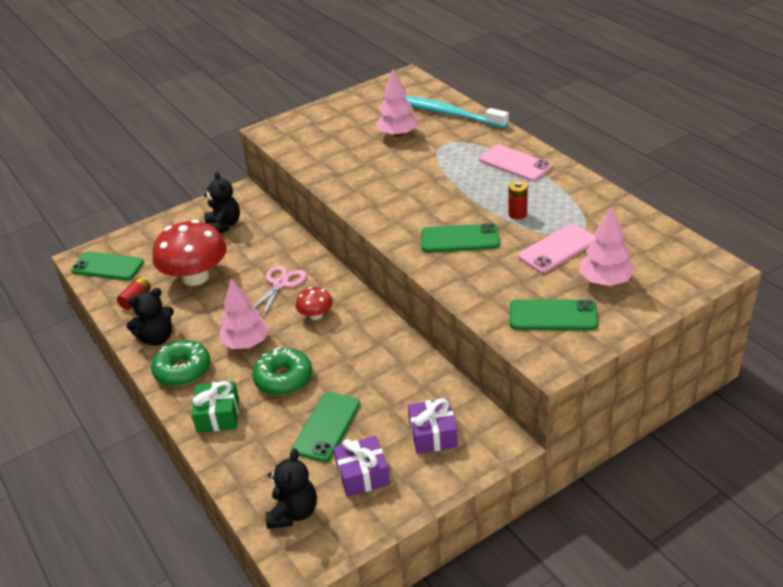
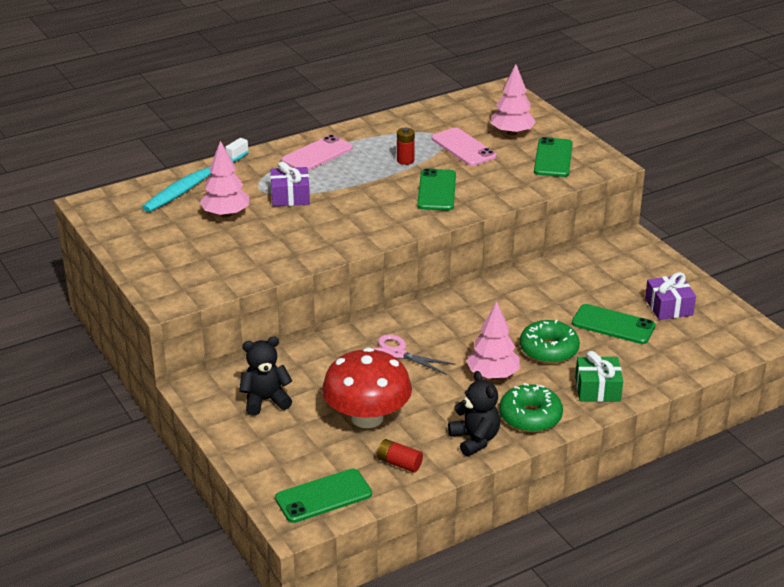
camera: 90 degrees left, 5 degrees down
(108, 266) = (323, 496): green phone -> green phone turned 45 degrees clockwise
(293, 512) = (712, 342): black teddy bear -> none
(316, 315) = (455, 330): red mushroom -> none
(433, 434) = (622, 271): purple gift -> purple gift (290, 196)

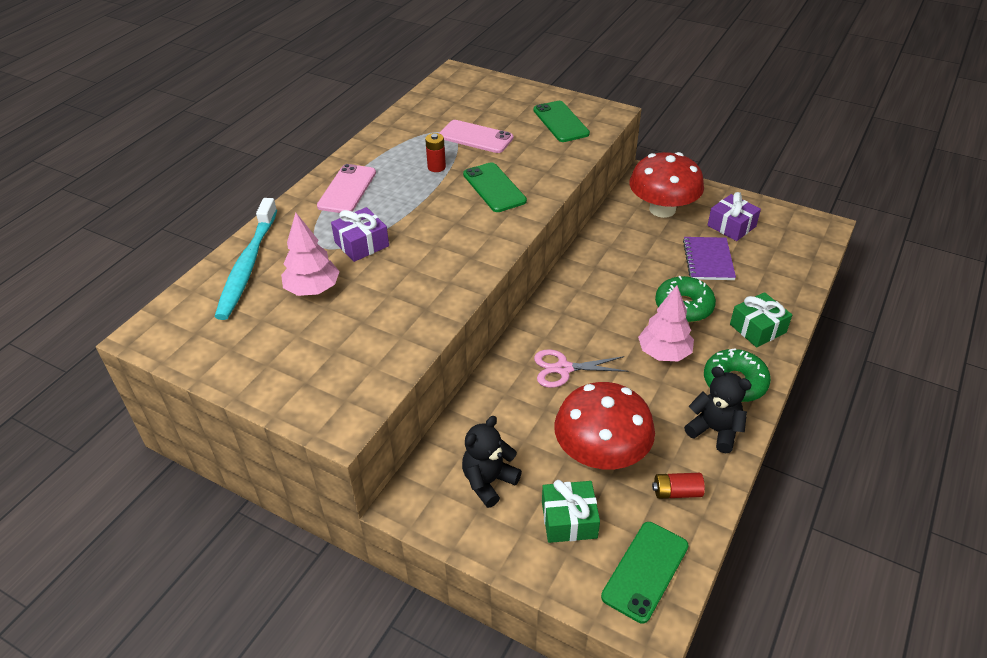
camera: 30 degrees left, 10 degrees up
(300, 446) = (569, 520): none -> green gift
(512, 133) = (503, 110): pink tree -> none
(613, 325) = (708, 260): green phone -> purple notebook
(616, 272) = (662, 209): none -> red mushroom

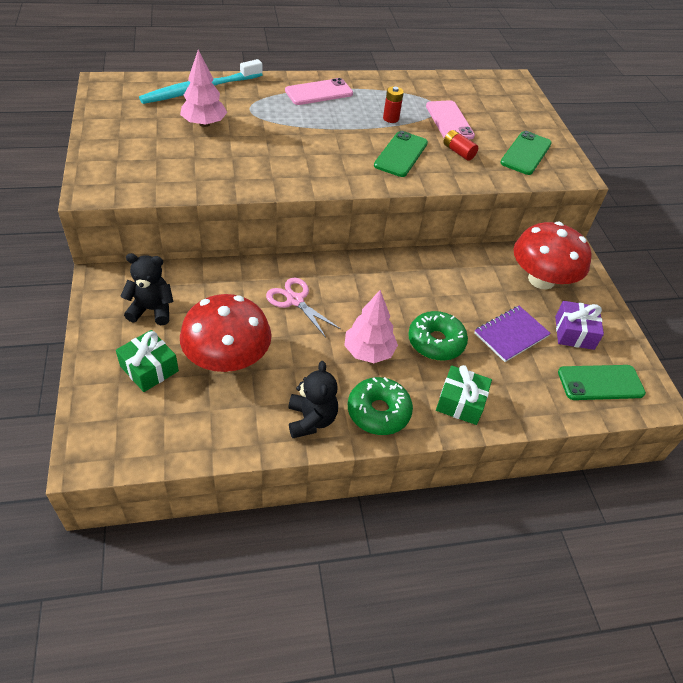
camera: 45 degrees right, 5 degrees up
(361, 244) = (270, 123): purple gift -> none
(645, 571) = (132, 434): green phone -> green phone (600, 383)
(676, 492) = (224, 421): red battery -> red battery (458, 152)

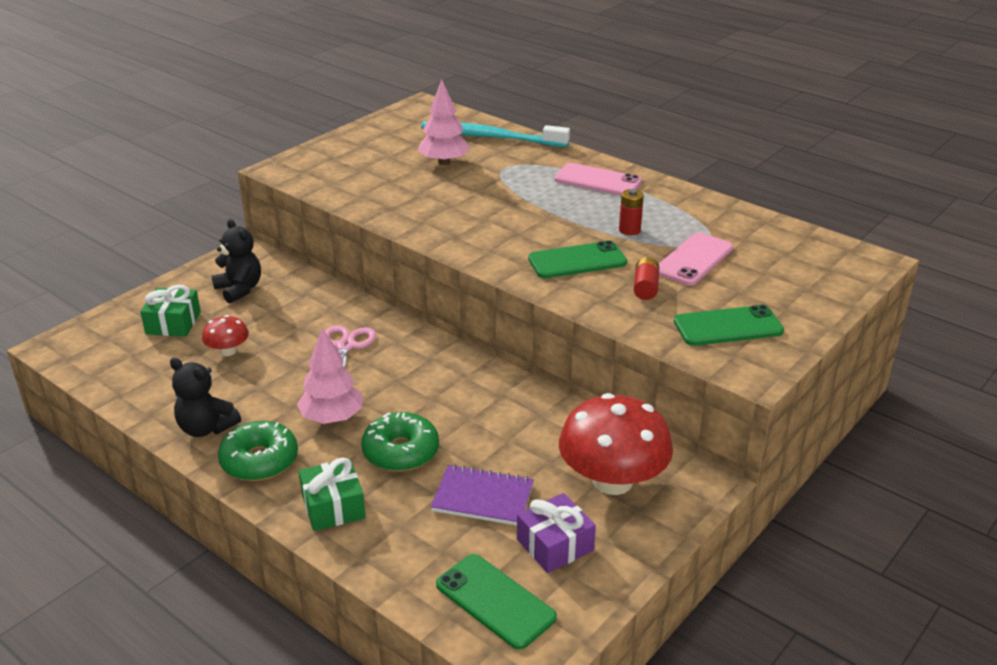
camera: 55 degrees right, 15 degrees down
(227, 359) = (228, 351): red mushroom -> red mushroom, size x0.48
(311, 420) = (206, 428): black teddy bear -> black teddy bear turned 75 degrees clockwise

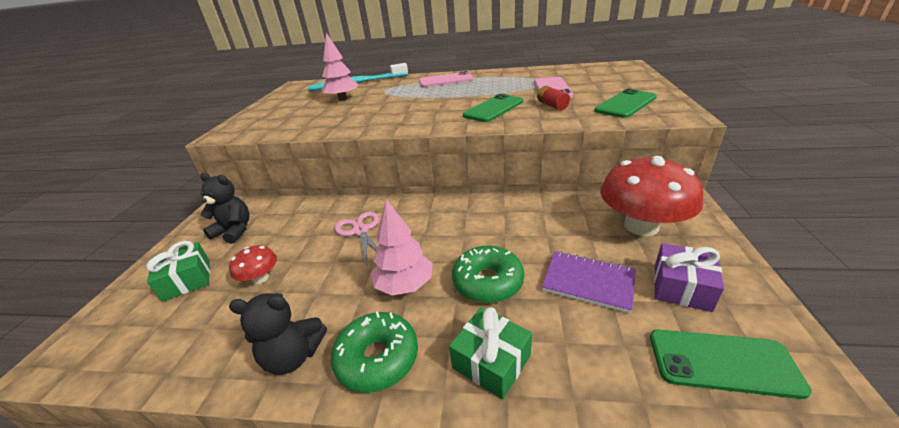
camera: 30 degrees left, 0 degrees up
(483, 498) = (588, 282): purple notebook -> purple notebook turned 45 degrees clockwise
(629, 230) = (497, 90): red battery -> none

